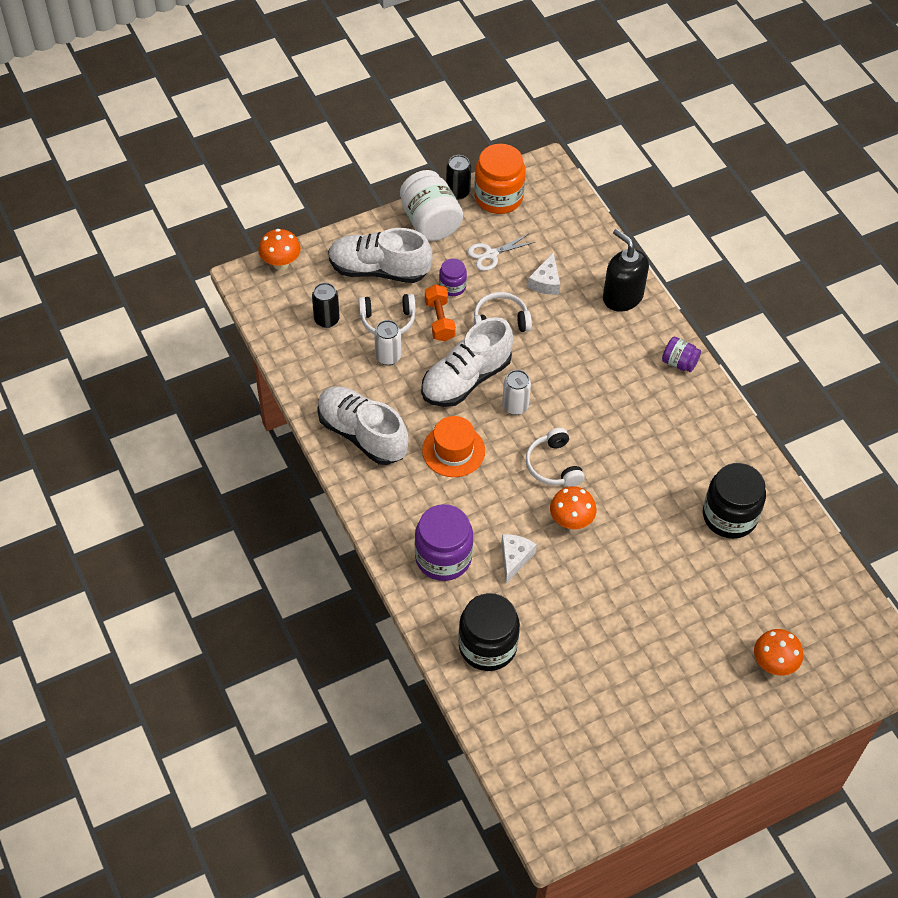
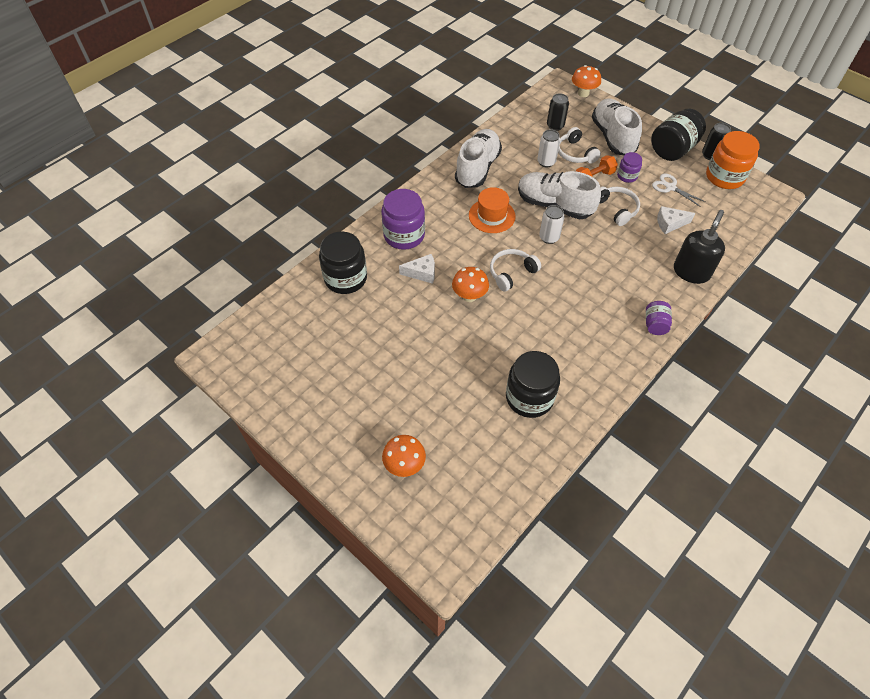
camera: 70 degrees right, 0 degrees up
(430, 222) = (672, 149): white jar -> black jar

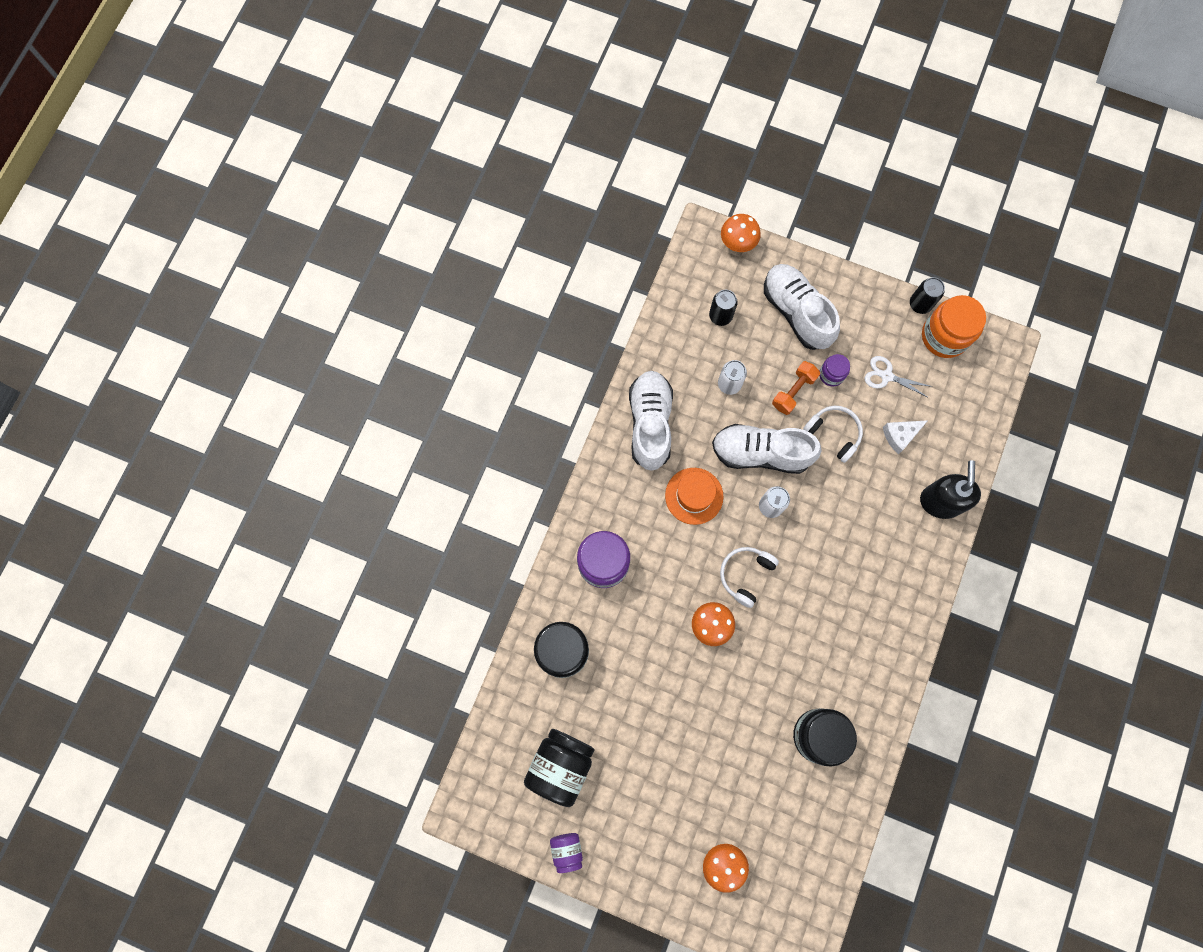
camera: 20 degrees left, 20 degrees up
(422, 273) = (646, 611): white cheese -> none
(575, 153) = (759, 357): white headphones -> none
(655, 324) = (920, 591): purple jar -> purple jar (567, 850)
(672, 149) = (873, 309): black jar -> black jar (560, 766)

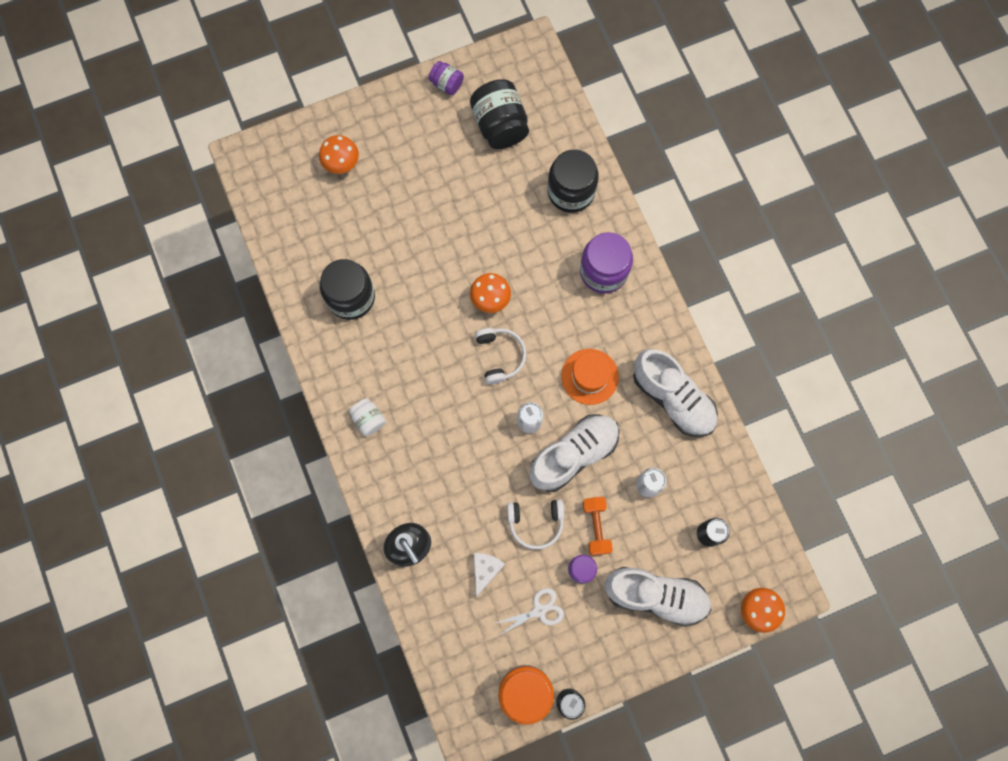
camera: 135 degrees right, 0 degrees up
(890, 622) = (369, 419): none -> white jar

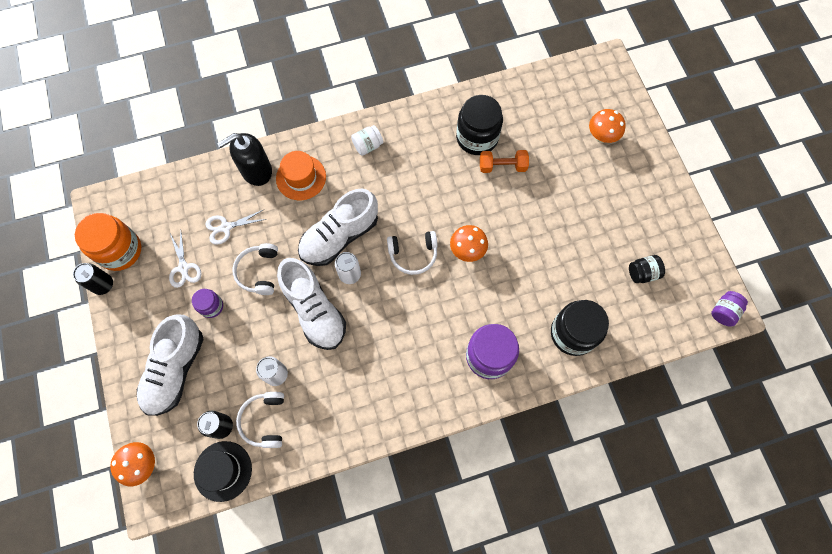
camera: 95 degrees right, 5 degrees down
(446, 84) = (684, 228): purple jar -> purple jar (723, 311)
(485, 570) = (226, 227): white cheese -> white scissors
(500, 125) = (642, 273): black jar -> black jar, size x0.53
(589, 376) = (386, 332): orange hat -> orange hat (301, 177)
(596, 527) = (246, 323): orange dumbbell -> orange dumbbell (502, 166)
(673, 398) = (356, 409): white shoe -> white shoe (339, 236)
(697, 490) = (265, 421): none -> white headphones
(752, 524) = (223, 471): none -> black hat

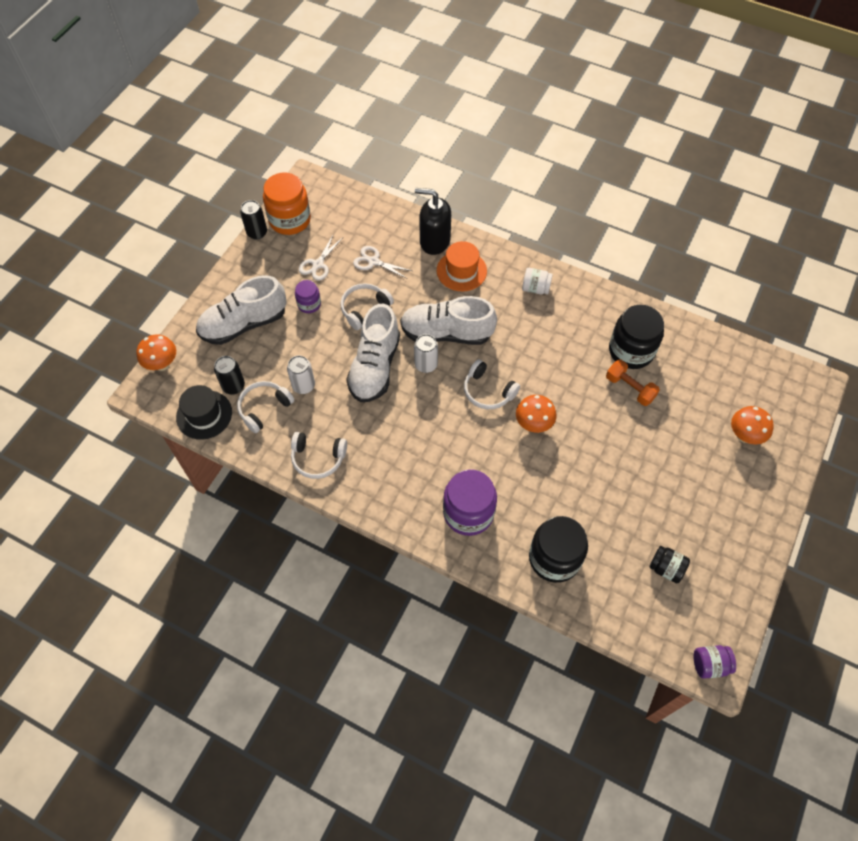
camera: 45 degrees right, 10 degrees down
(346, 419) = (318, 458): none -> white headphones

